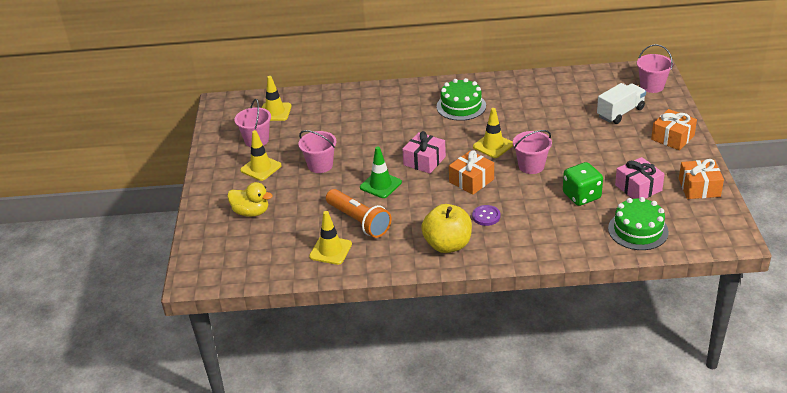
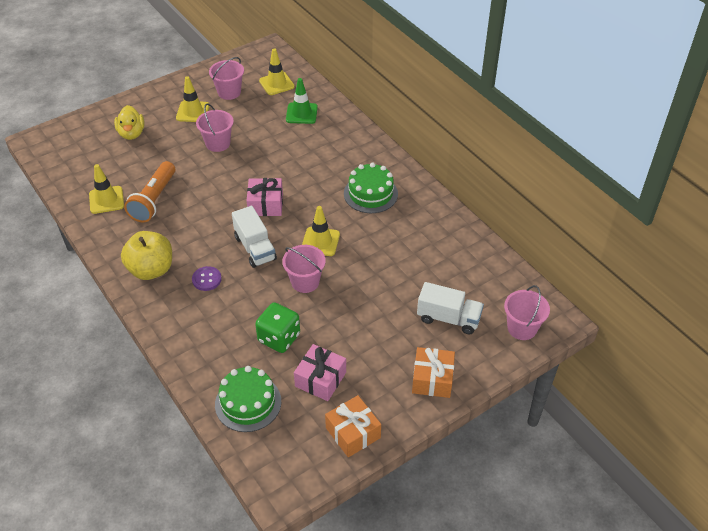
camera: 55 degrees right, 10 degrees up
(380, 185) = (212, 191): green traffic cone -> green traffic cone (301, 113)
(471, 180) = (255, 248): orange gift -> white truck

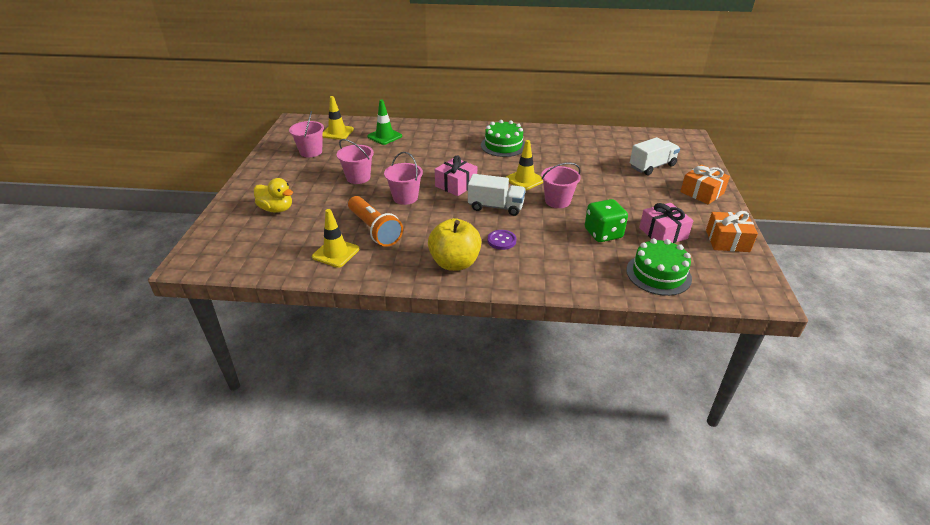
camera: 50 degrees left, 10 degrees down
(193, 112) = (304, 173): yellow traffic cone -> none
(522, 328) = (684, 149): pink bucket -> pink bucket (405, 197)

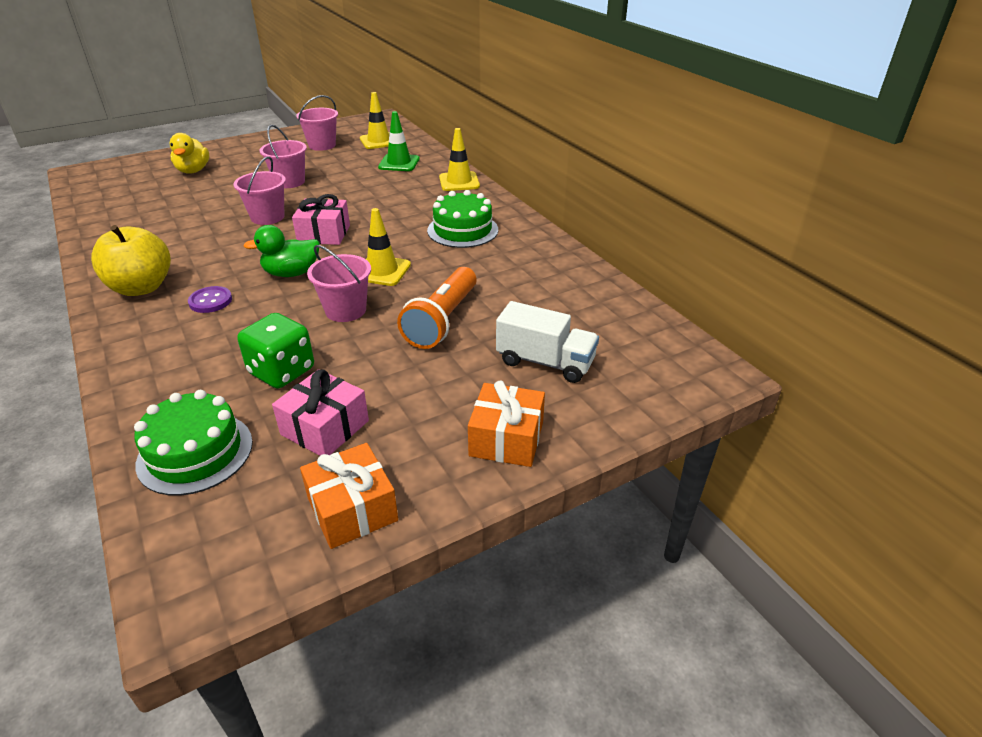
camera: 55 degrees right, 0 degrees up
(336, 253) = (127, 222): yellow traffic cone -> yellow traffic cone (459, 182)
(374, 229) = (186, 224): orange flashlight -> orange flashlight (442, 320)
(496, 207) = (291, 273): white truck -> green duck

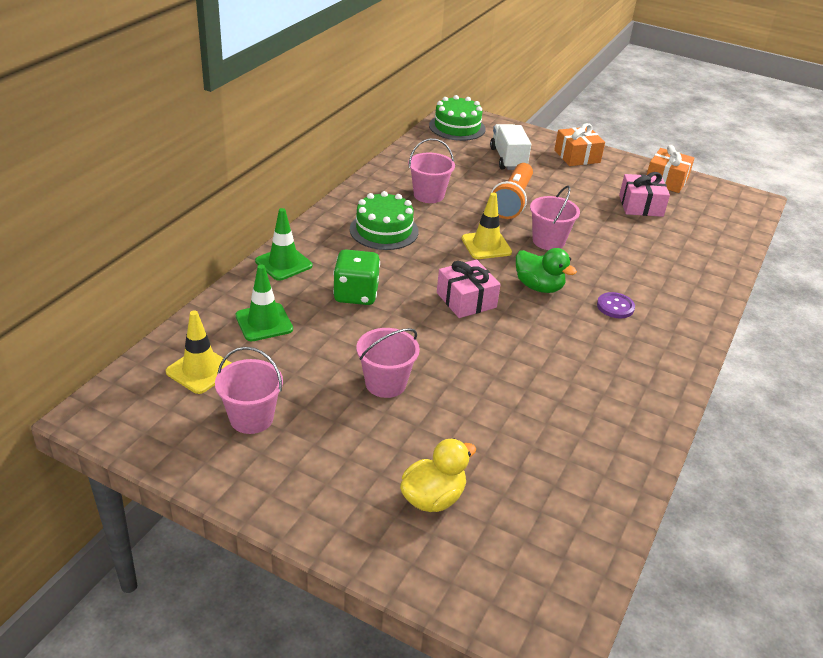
camera: 125 degrees left, 0 degrees up
(141, 287) = (649, 355): yellow apple -> none
(195, 453) = (708, 236): green cake -> green cake (457, 127)
(267, 217) = (474, 352): pink bucket -> pink bucket (428, 195)
(282, 371) = (628, 238): green dice -> green dice (356, 294)
(442, 320) = (512, 201): orange flashlight -> orange flashlight turned 120 degrees clockwise
(459, 182) = (283, 263): yellow traffic cone -> green traffic cone

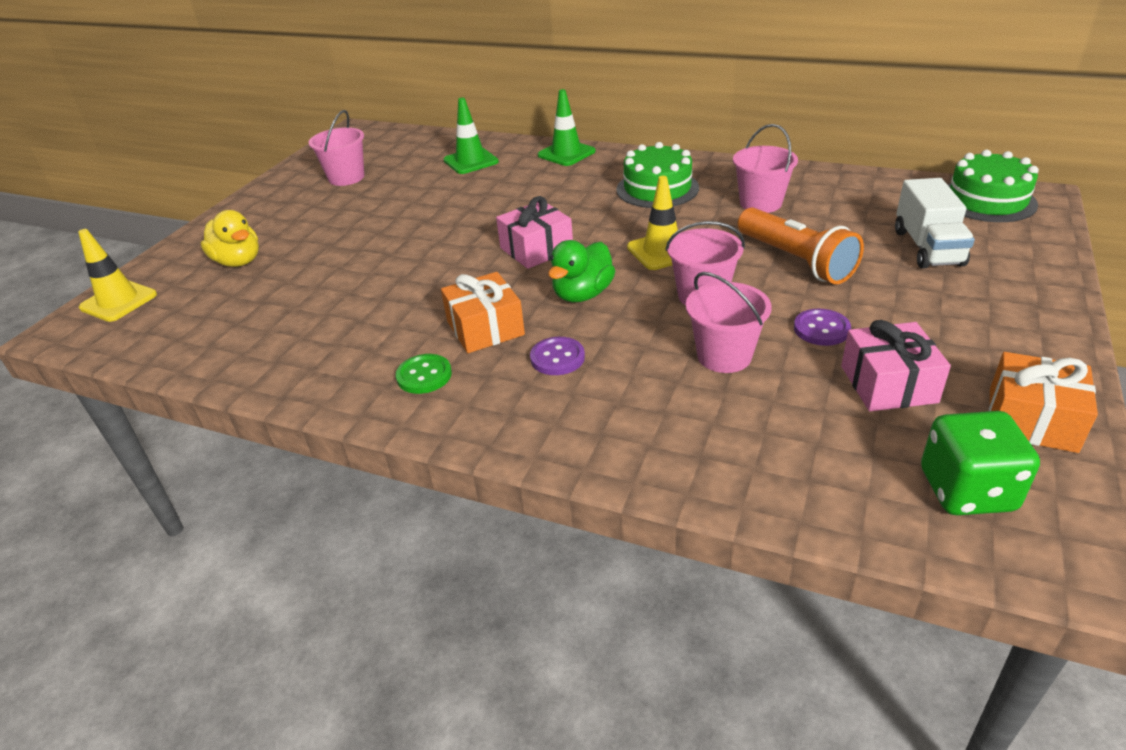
camera: 90 degrees right, 0 degrees up
(200, 370) = (403, 151): yellow traffic cone -> yellow traffic cone (118, 301)
(356, 294) = (526, 191): green dice -> green dice (966, 490)
(385, 383) = (389, 223): pink bucket -> pink bucket (724, 356)
(508, 159) = (927, 247): white truck -> white truck turned 105 degrees clockwise
(512, 201) = (795, 260): orange flashlight -> orange flashlight turned 135 degrees counterclockwise
(577, 156) = (1015, 309): orange gift -> orange gift (485, 328)
(590, 211) = (821, 329): none -> purple button
(635, 367) = (424, 375): none -> green button

